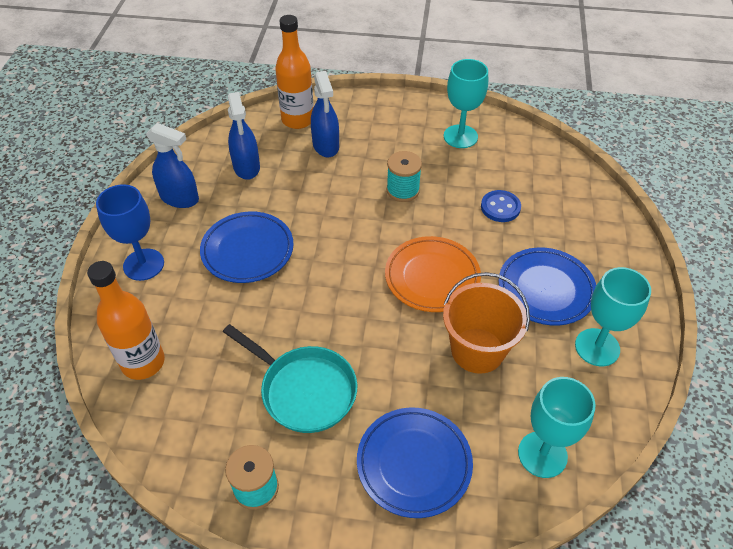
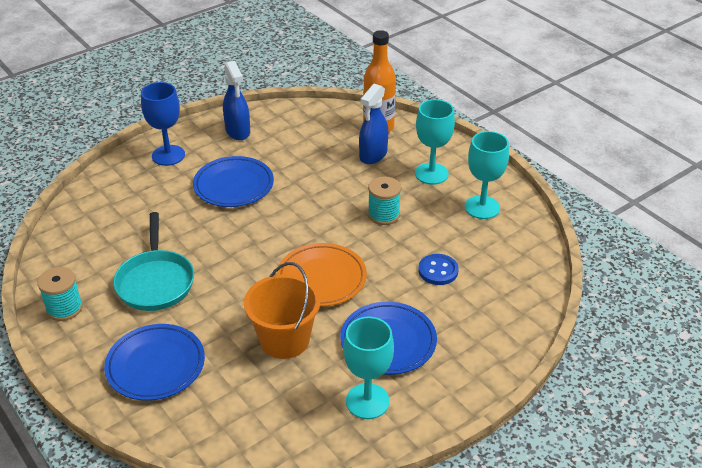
camera: 45 degrees right, 10 degrees down
(143, 362) = (99, 206): orange bottle -> none
(246, 167) = (302, 137): blue spray bottle -> none
(542, 454) = (233, 425): turquoise goblet -> turquoise goblet (431, 174)

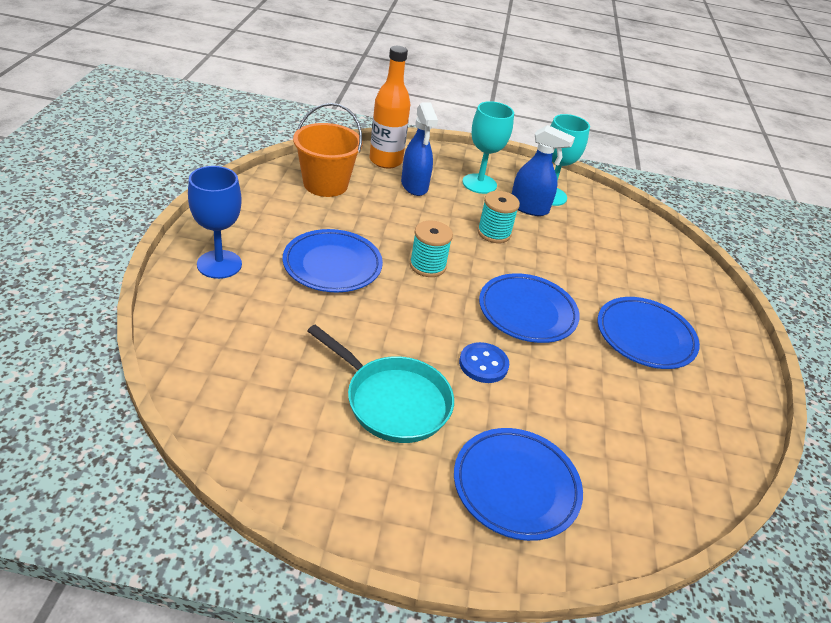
camera: 50 degrees left, 0 degrees up
(64, 308) = (337, 493): turquoise spool -> turquoise spool (427, 266)
(238, 131) = (261, 211): blue spray bottle -> blue spray bottle (529, 208)
(284, 340) = (578, 384): orange bucket -> orange bucket (325, 184)
(321, 278) = (527, 312): orange plate -> blue plate
(367, 401) = (703, 395): turquoise goblet -> none
(438, 271) = (593, 260): blue button -> blue button (483, 364)

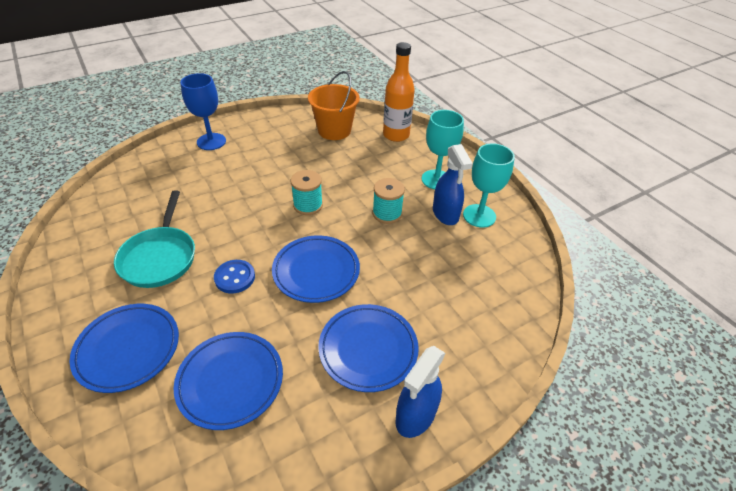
camera: 55 degrees right, 5 degrees up
(332, 265) = (259, 173): blue plate -> blue plate (230, 381)
(414, 186) = (387, 158): blue spray bottle -> blue spray bottle (415, 415)

